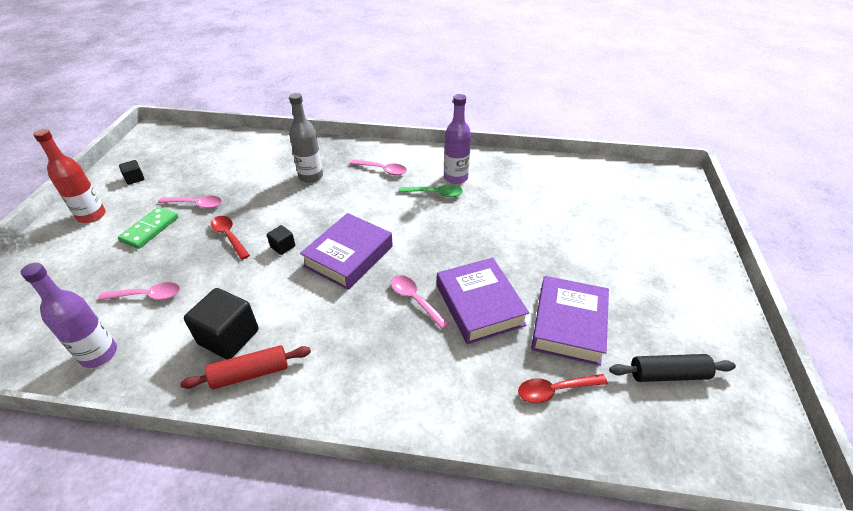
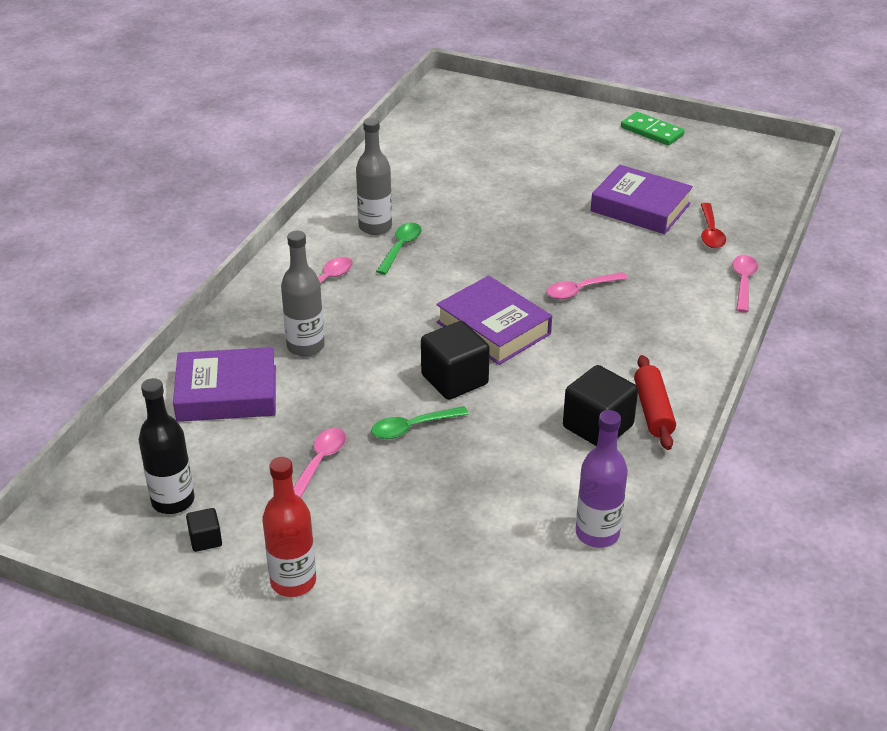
camera: 75 degrees left, 5 degrees down
(147, 295) = (506, 499): pink spoon -> pink spoon (743, 282)
(150, 229) = (361, 509): green domino -> green domino (652, 131)
(168, 162) = (173, 501): none -> black bottle
(229, 236) = (412, 427): red spoon -> green spoon
(283, 246) = (454, 380): black cube -> black cube, size x2.00
(455, 178) = (375, 227): purple bottle -> grey bottle
(479, 305) = (600, 251): purple book -> purple book (227, 393)
(668, 374) = (706, 175): black rolling pin -> none

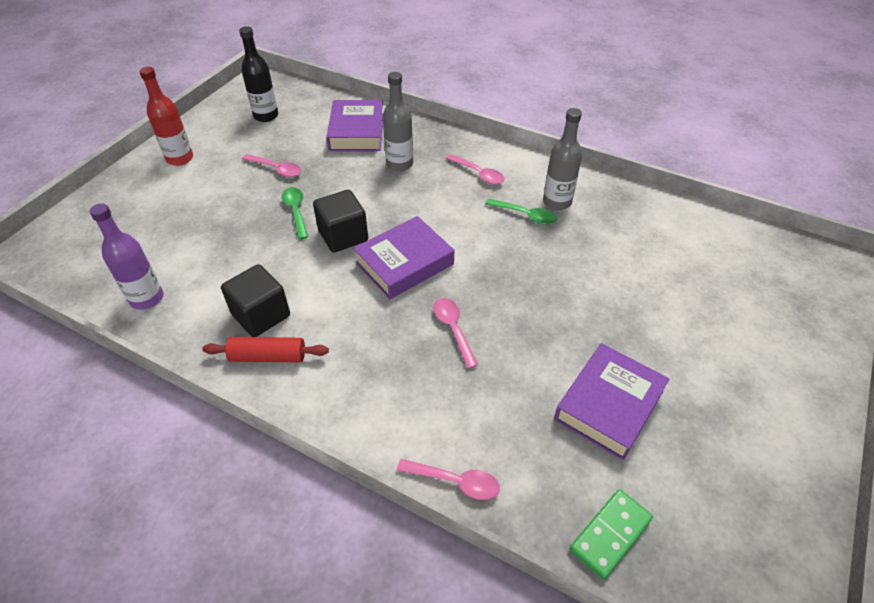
camera: 95 degrees right, 10 degrees up
(205, 539) = (229, 128): black cube -> none
(652, 131) = (800, 451): green domino -> green domino (610, 534)
(710, 232) = (559, 469): red spoon -> none

